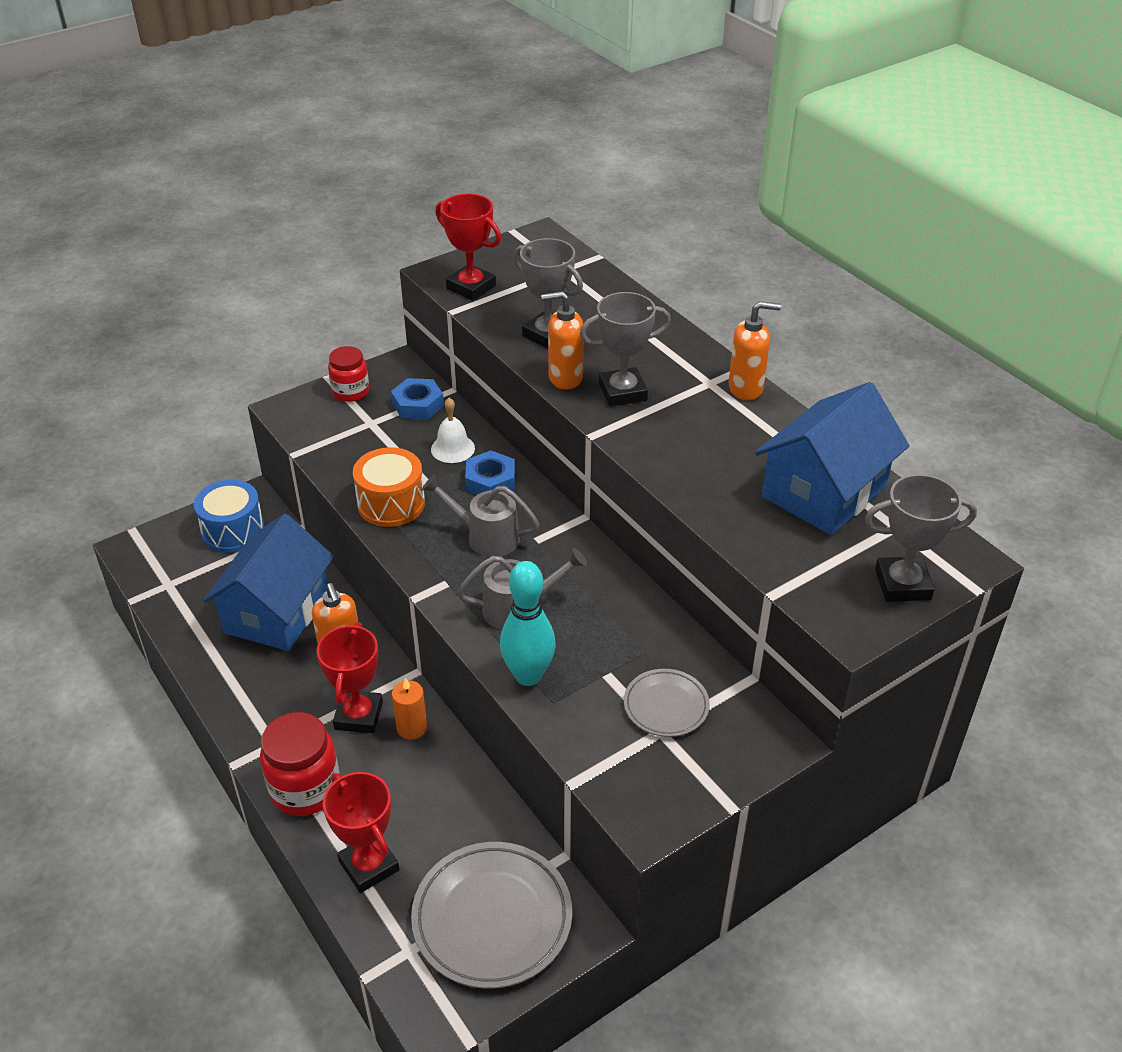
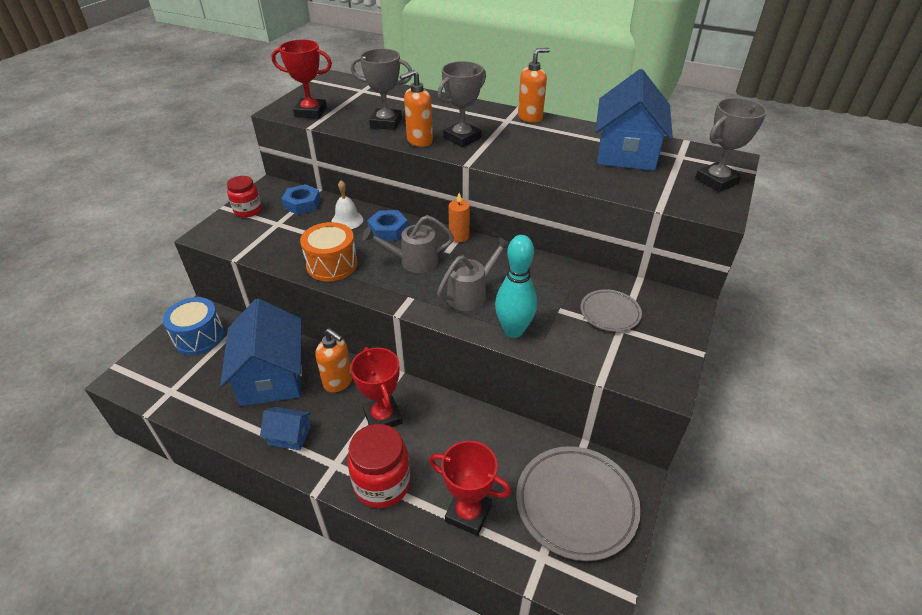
camera: 30 degrees left, 0 degrees up
(250, 690) = (289, 435): none -> blue house
(411, 727) = (425, 408): orange candle -> orange candle (459, 236)

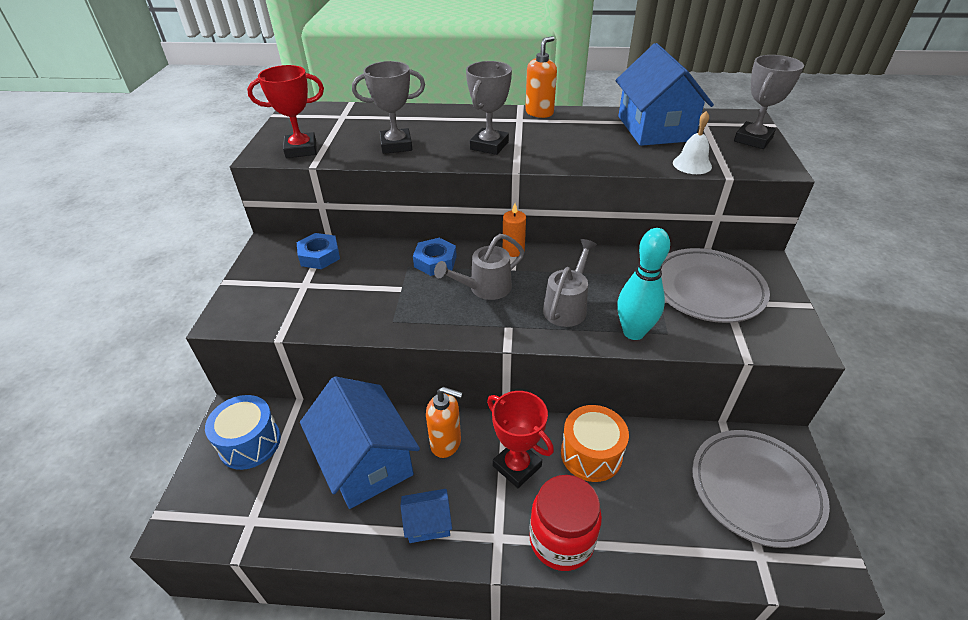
camera: 20 degrees left, 0 degrees up
(248, 210) = (258, 278): red jar -> none
(332, 264) = (399, 314): orange drum -> orange drum (591, 454)
(347, 220) = (383, 262): white bell -> white bell (692, 164)
(419, 141) = (447, 157): orange soap dispenser -> none
(468, 513) = (665, 538): red trophy -> none
(610, 313) = (707, 289): grey plate -> grey plate, size x1.81

